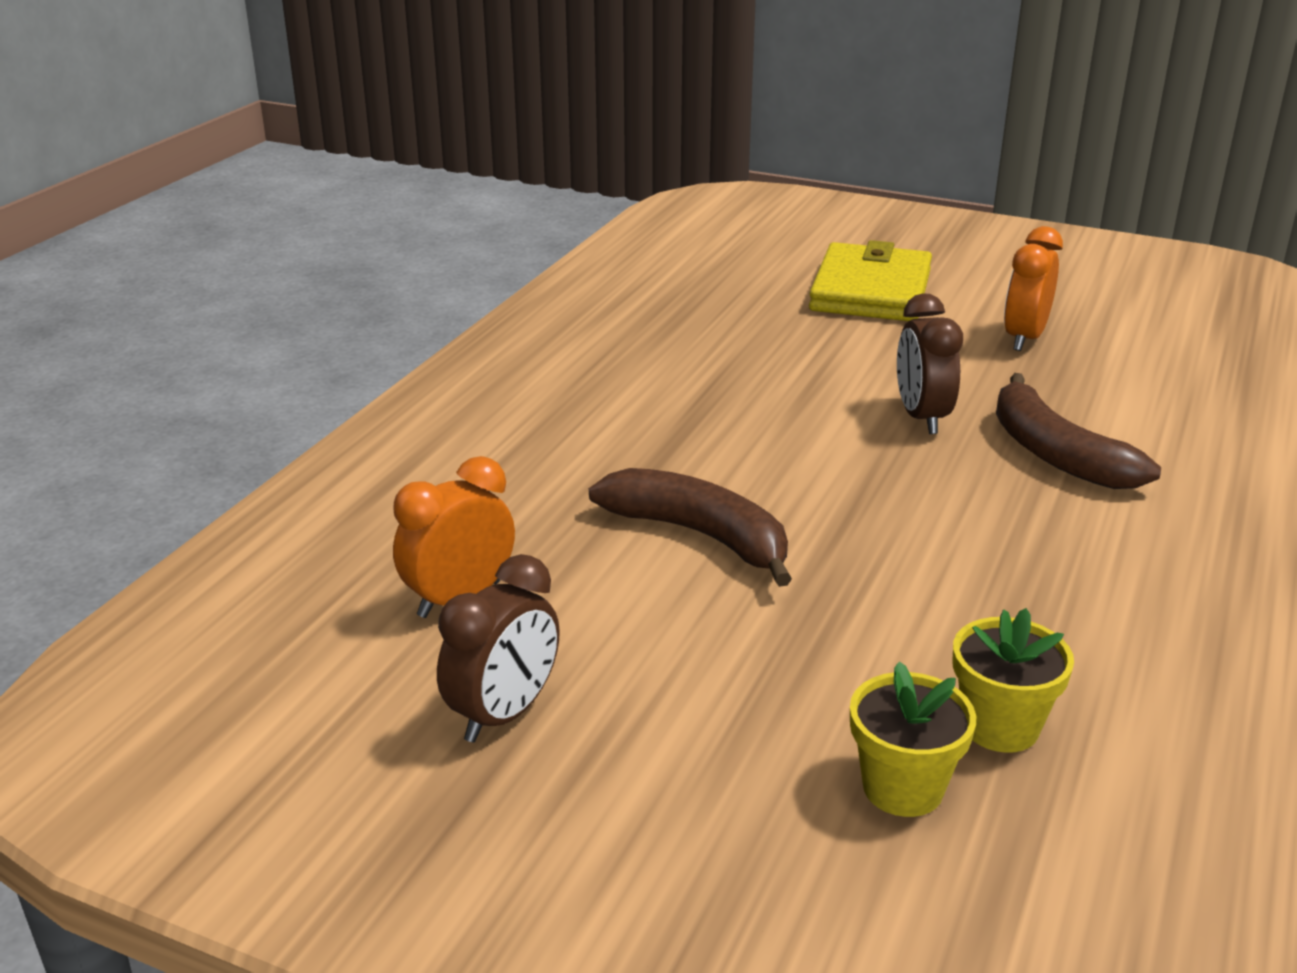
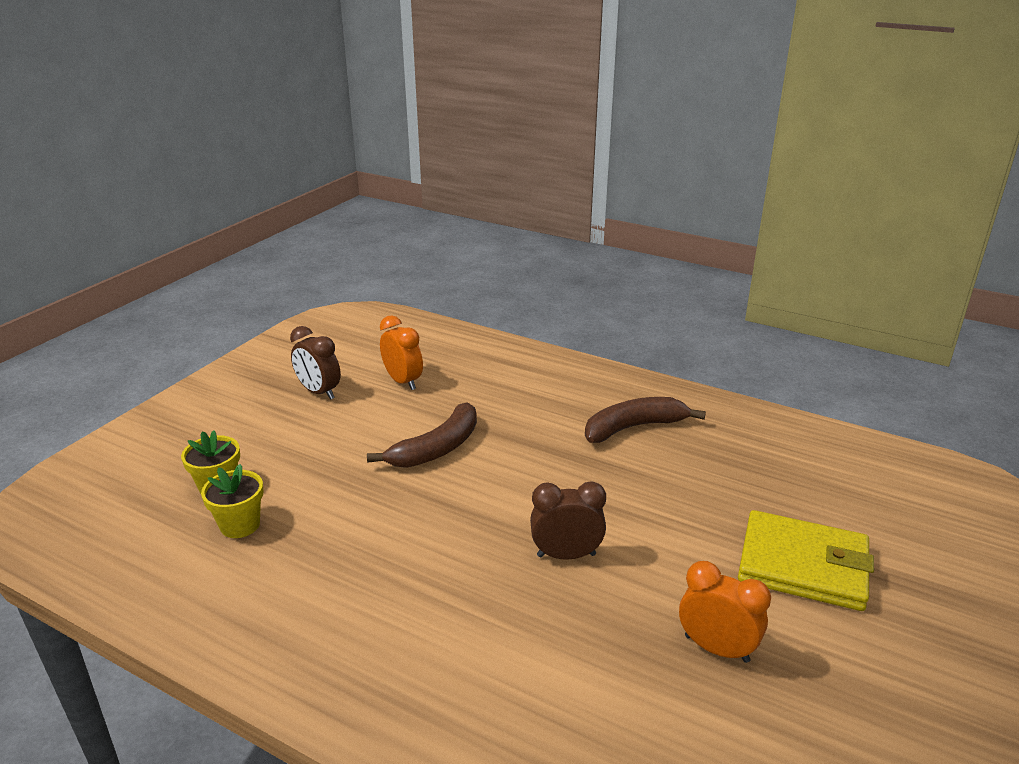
camera: 95 degrees right, 0 degrees up
(1055, 453) = (505, 616): brown banana -> brown banana (634, 427)

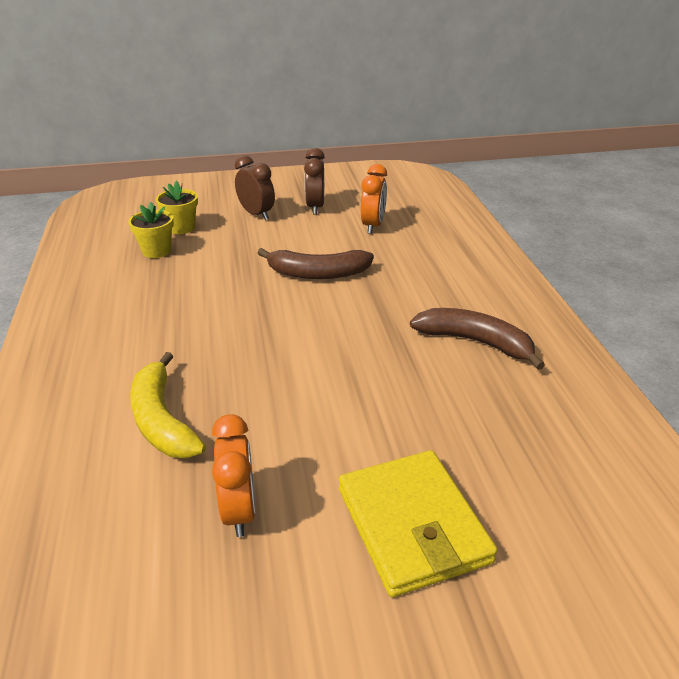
camera: 50 degrees right, 5 degrees up
(552, 645) = (162, 420): none -> yellow banana
(566, 555) = (267, 382): brown clock -> brown clock (256, 214)

